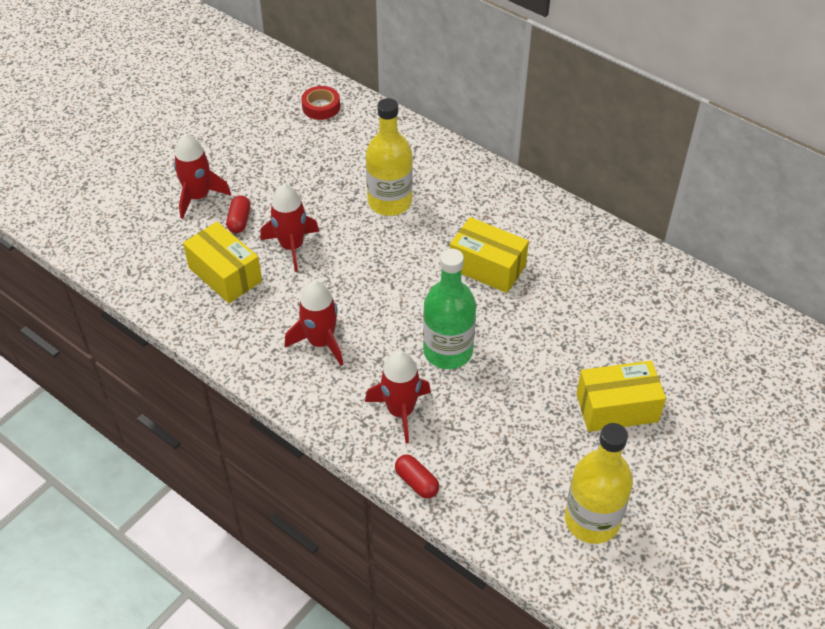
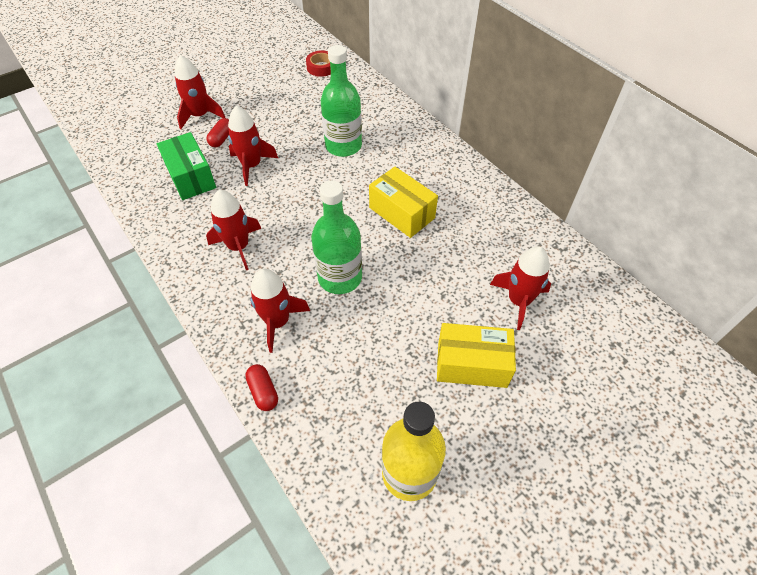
camera: 15 degrees right, 5 degrees up
(225, 274) = (191, 177): yellow box -> green box
(390, 202) = (343, 146): yellow bottle -> green bottle
(643, 335) = (518, 301): none -> red rocket

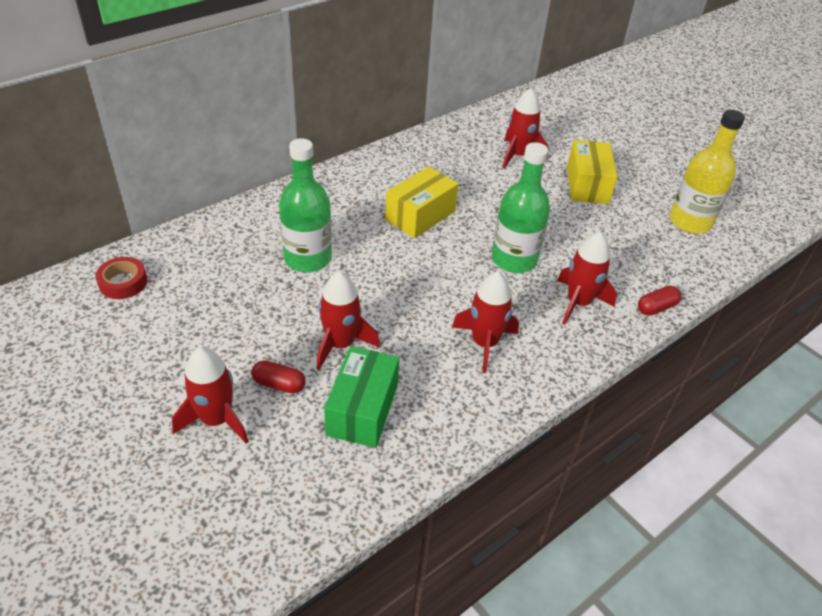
camera: 95 degrees left, 10 degrees down
(191, 177) = (362, 409): green box -> green box turned 45 degrees counterclockwise

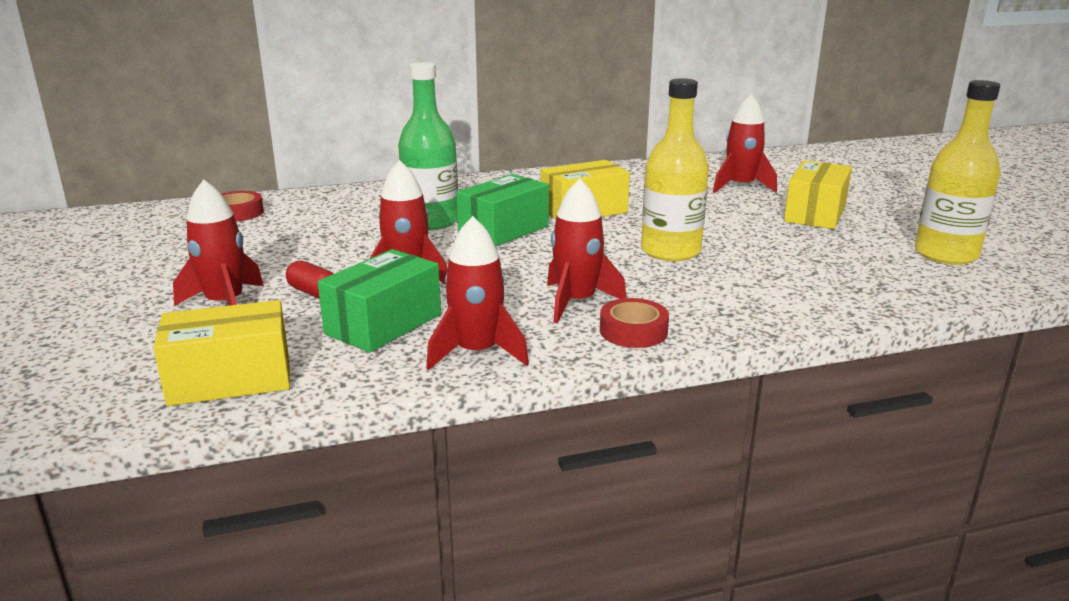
camera: 25 degrees right, 20 degrees down
(294, 512) = (230, 379): none -> yellow box
(374, 258) = (503, 230): none -> green box
(514, 259) = (670, 251): green bottle -> yellow bottle
(541, 368) = (633, 331): none -> red tape
(578, 303) = (730, 292): red rocket -> red rocket (477, 353)
(656, 308) = (840, 311): red capsule -> none

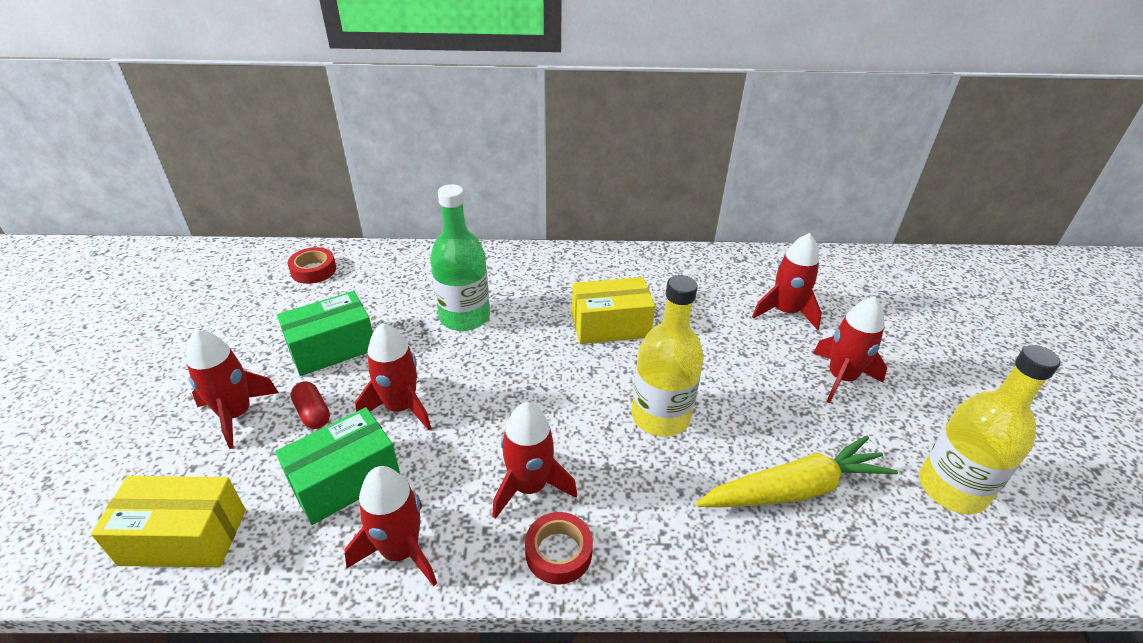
camera: 15 degrees right, 15 degrees up
(503, 230) = (521, 344): green box -> green box (332, 348)
(815, 214) = (841, 378): yellow box -> red rocket
(818, 272) = (794, 489): none -> yellow carrot

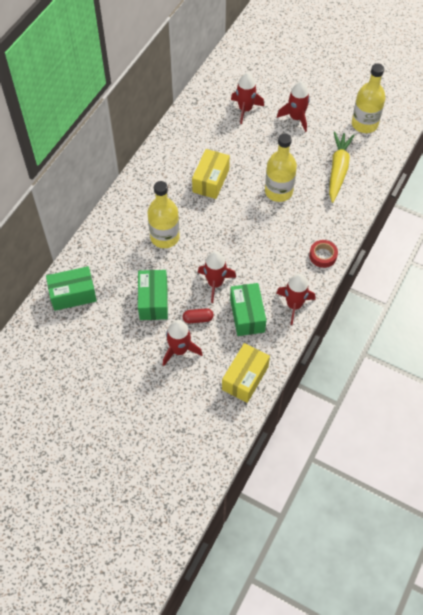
camera: 60 degrees left, 20 degrees up
(313, 270) = (73, 294): red tape -> green box
(464, 317) = (165, 237): green bottle -> yellow bottle
(529, 487) = (288, 253): red rocket -> none

